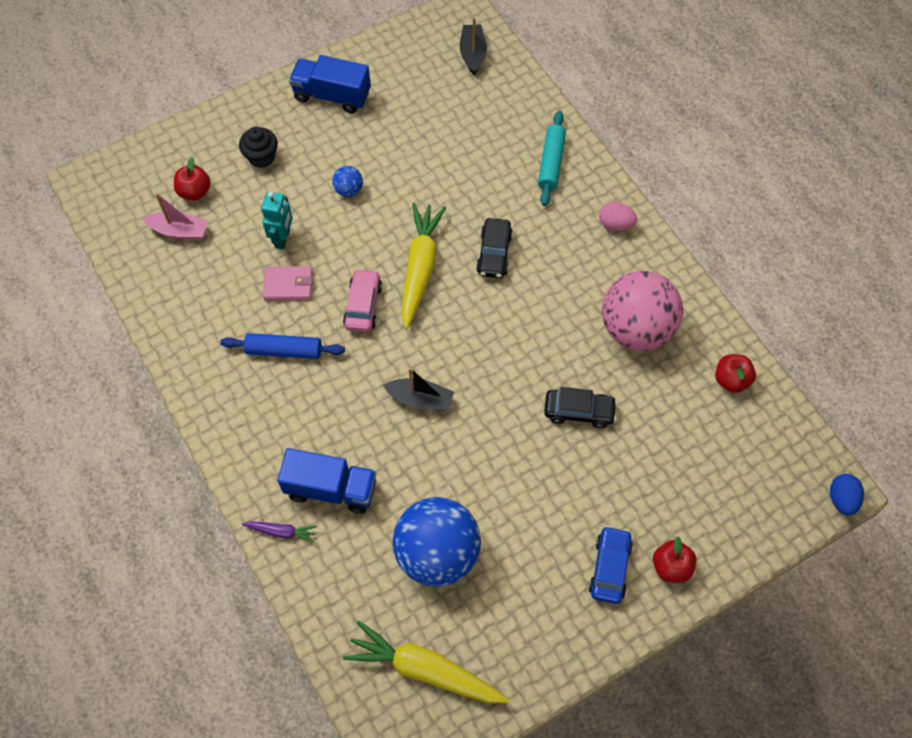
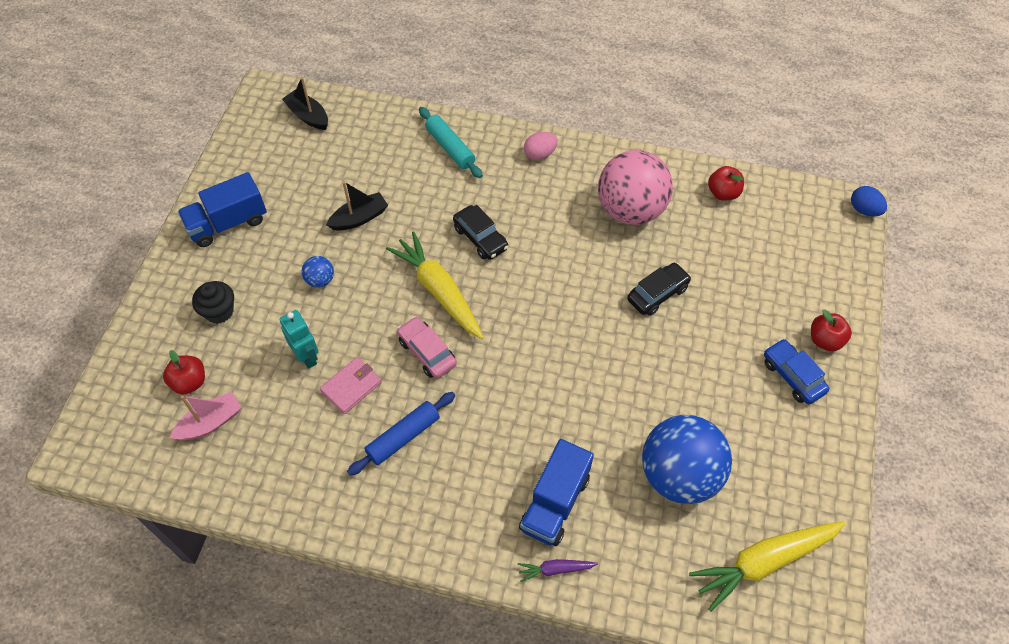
camera: 45 degrees left, 5 degrees down
(281, 532) = (555, 569): purple carrot -> purple carrot turned 150 degrees counterclockwise
(331, 489) = (555, 503): blue truck -> blue truck turned 150 degrees clockwise
(420, 399) = (545, 381): black boat -> black boat (359, 218)

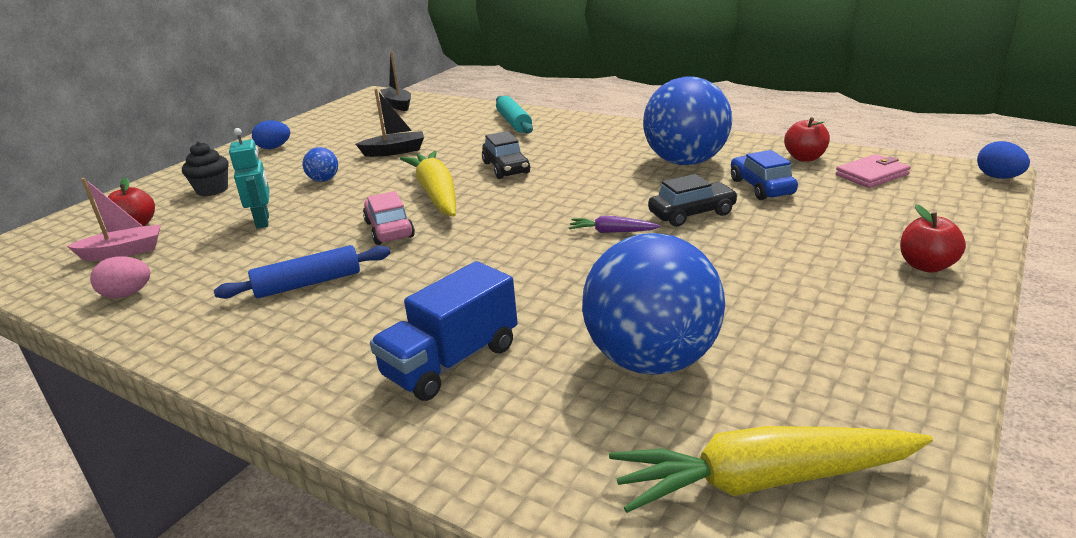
camera: 20 degrees right, 30 degrees down
(228, 223) = (274, 148): blue truck -> blue egg
(351, 387) = (287, 244): pink wallet -> pink wallet (872, 175)
(540, 154) = (602, 129): pink egg -> pink egg (127, 294)
(555, 569) = (404, 429): purple carrot -> purple carrot (612, 232)
(630, 210) = (685, 162): pink ball -> blue ball
(792, 376) = (867, 291): blue car -> blue car (761, 187)

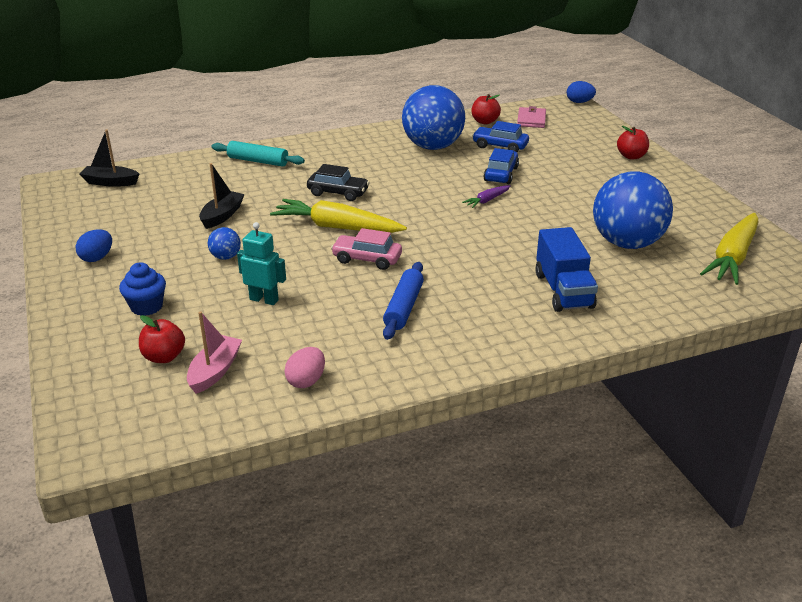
camera: 55 degrees left, 5 degrees up
(212, 190) = (146, 307): black cupcake -> blue cupcake
(692, 214) = (501, 174): black car -> blue car

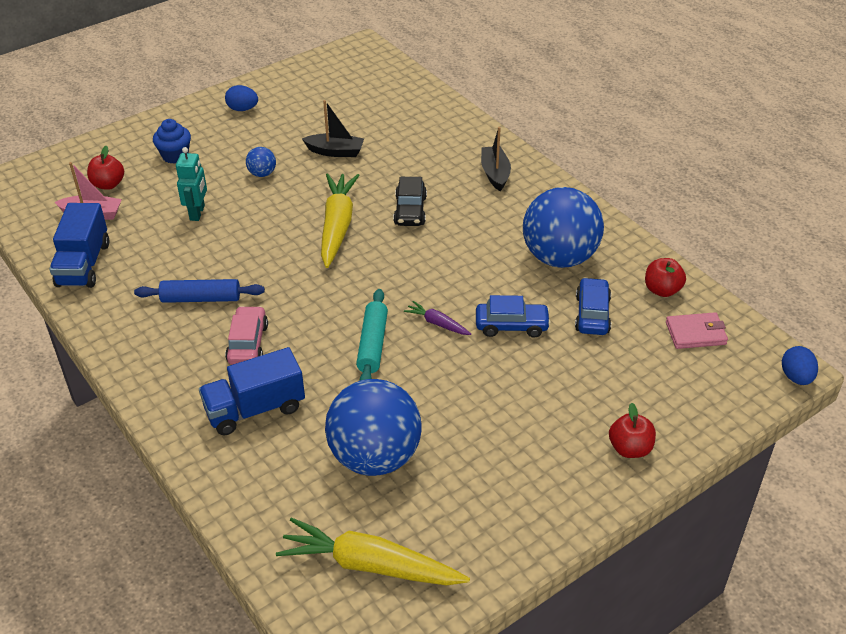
camera: 75 degrees right, 10 degrees up
(110, 182) = (375, 74): black boat -> black boat (495, 174)
(258, 161) = (458, 143): turquoise rolling pin -> turquoise rolling pin (373, 344)
(306, 381) = (84, 264): pink egg -> blue truck
(367, 259) = (281, 258): pink car -> pink car (248, 343)

